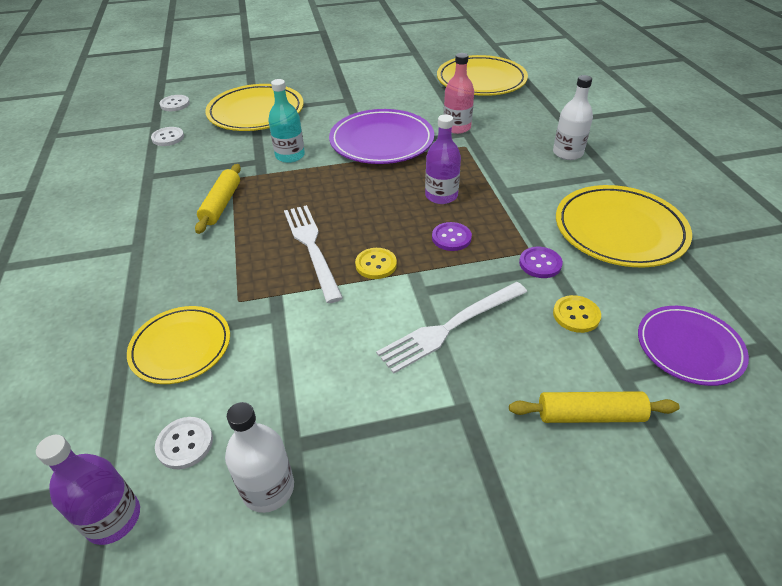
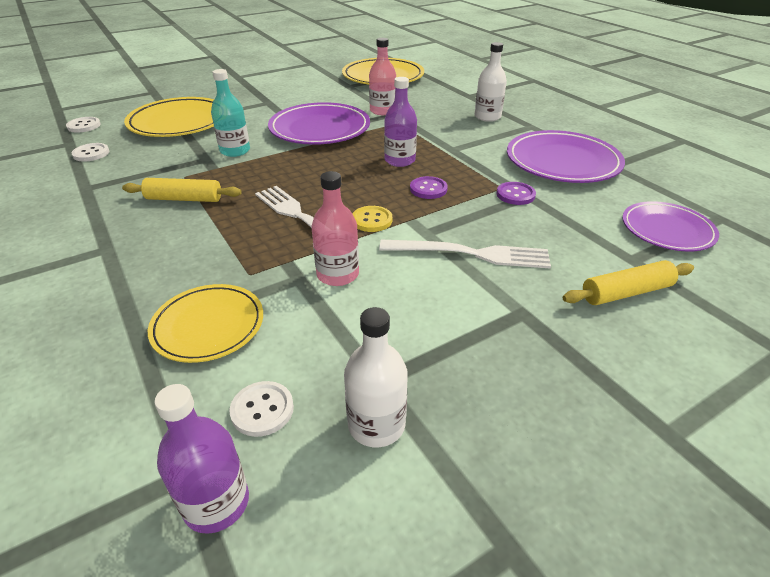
camera: 20 degrees left, 5 degrees down
(221, 204) = (184, 199): yellow rolling pin -> yellow rolling pin turned 75 degrees counterclockwise
(313, 320) = (337, 274): none -> pink bottle
(451, 327) = (470, 254): white fork -> white fork turned 120 degrees counterclockwise
(576, 315) = (568, 225): yellow button -> none
(619, 230) = (562, 162): yellow plate -> purple plate

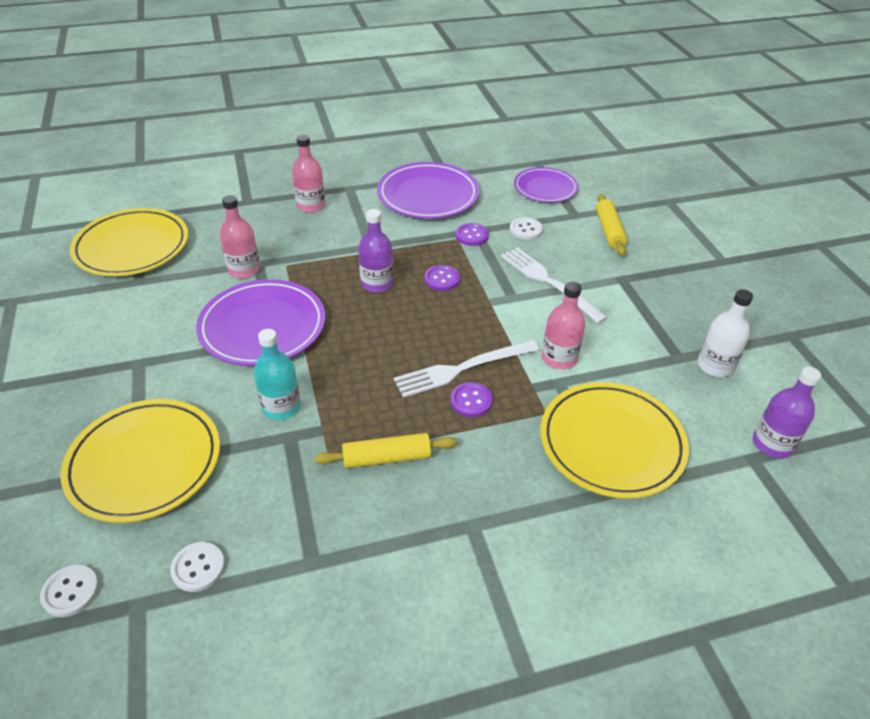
camera: 75 degrees left, 5 degrees up
(184, 199) = (387, 458): yellow rolling pin -> yellow rolling pin turned 60 degrees clockwise
(208, 326) = (611, 443): yellow plate -> yellow plate, size x1.56
(258, 228) = (471, 401): none -> purple button
(262, 410) = (701, 417): white button -> white button (526, 230)
(372, 220) = (483, 324): yellow button -> none
(470, 254) = (549, 282): white fork -> white fork turned 60 degrees counterclockwise
(487, 117) = (311, 205): white bottle -> pink bottle

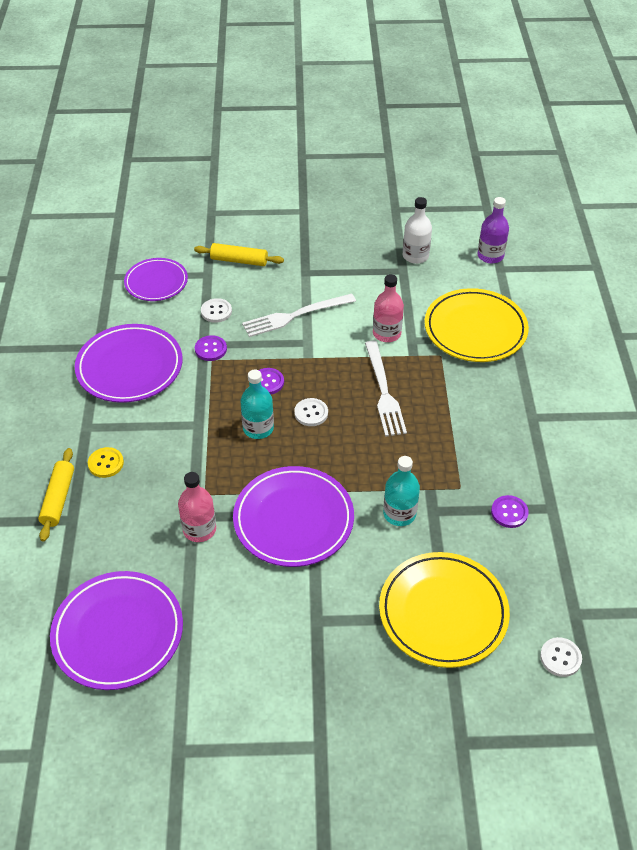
camera: 75 degrees left, 5 degrees up
(132, 247) = (118, 633): yellow plate -> purple plate
(198, 568) = (548, 576): white button -> white button (311, 413)
(311, 205) = (106, 463): pink bottle -> yellow button
(377, 284) = (258, 428): purple bottle -> turquoise bottle
(387, 458) = (466, 453): yellow rolling pin -> yellow rolling pin (58, 499)
(471, 401) = (419, 394): purple button -> purple button (509, 512)

